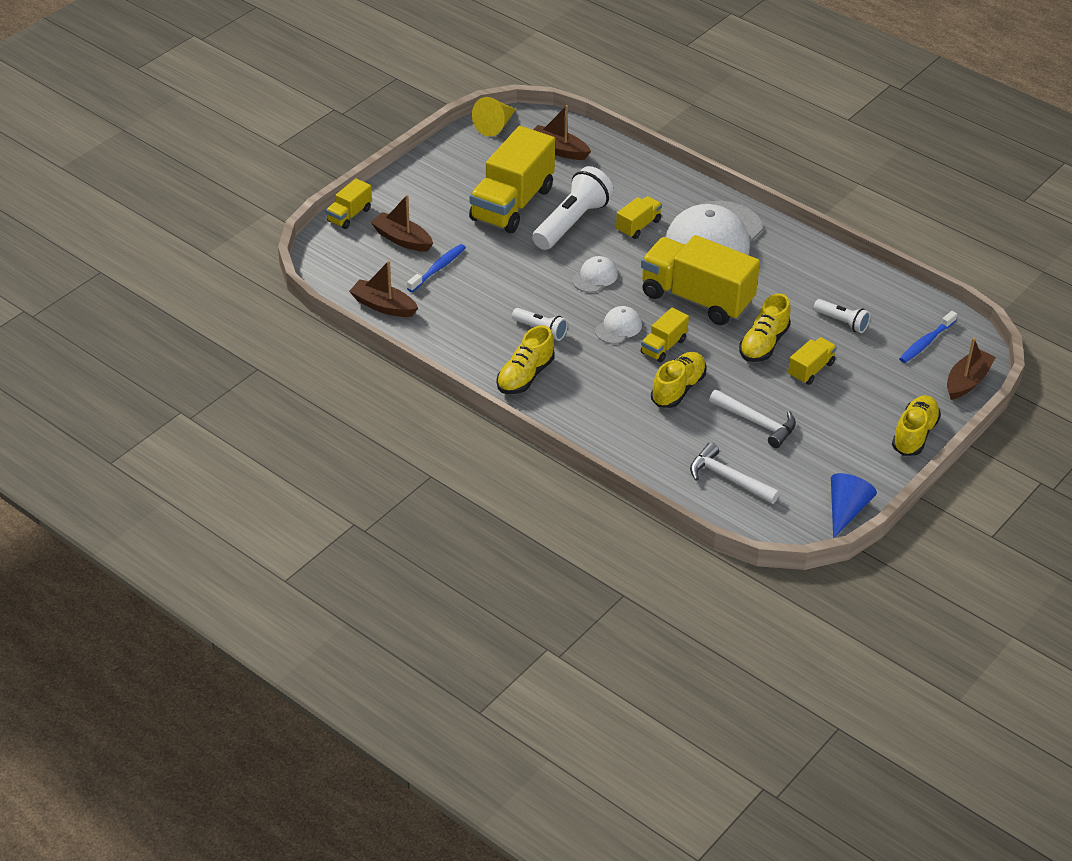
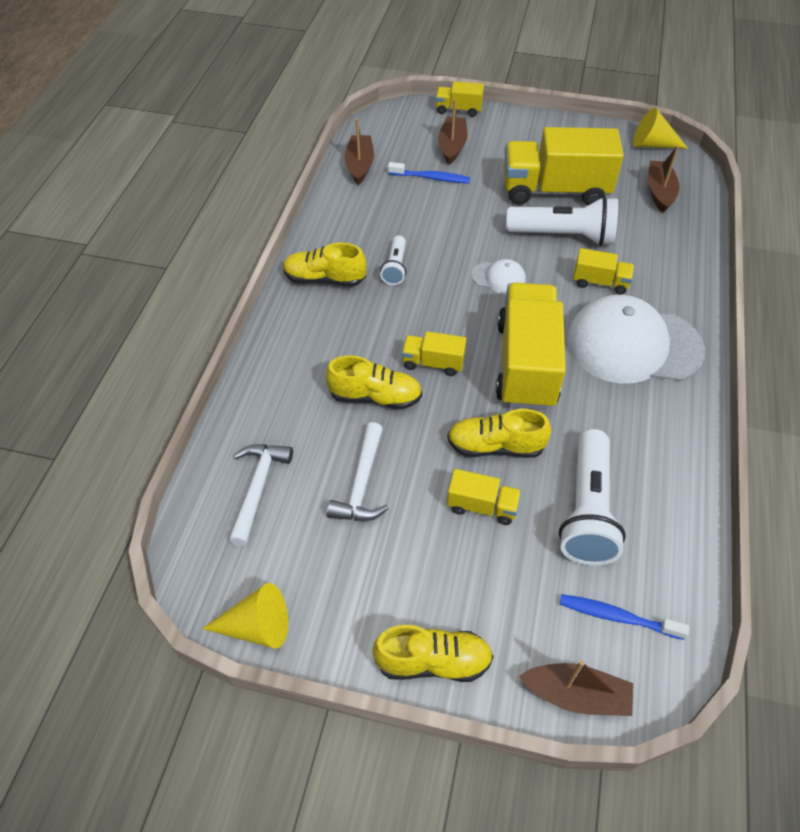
camera: 65 degrees right, 10 degrees up
(618, 327) = (437, 319): white cap -> none
(842, 322) = (587, 510): white flashlight -> white flashlight, size x1.89
(846, 510) = (257, 626): blue cone -> yellow cone

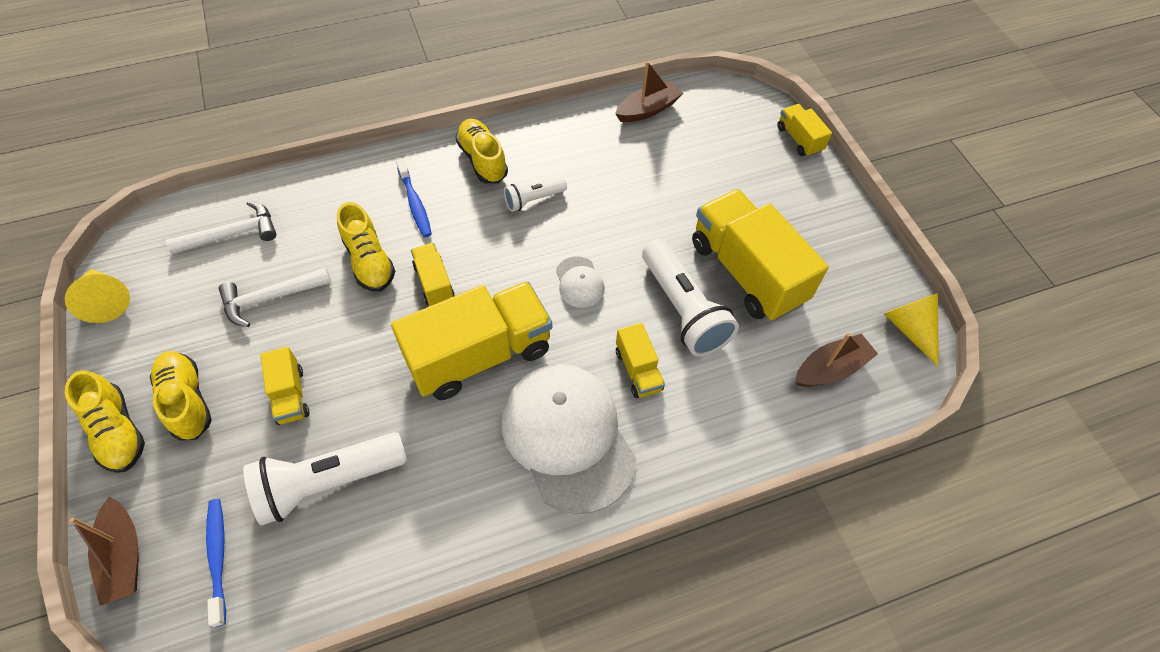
camera: 55 degrees right, 5 degrees up
(431, 178) = (676, 167): blue toothbrush -> blue toothbrush (415, 203)
(452, 146) = (738, 161): brown boat -> none
(495, 446) = (364, 375): yellow shoe -> yellow shoe (187, 401)

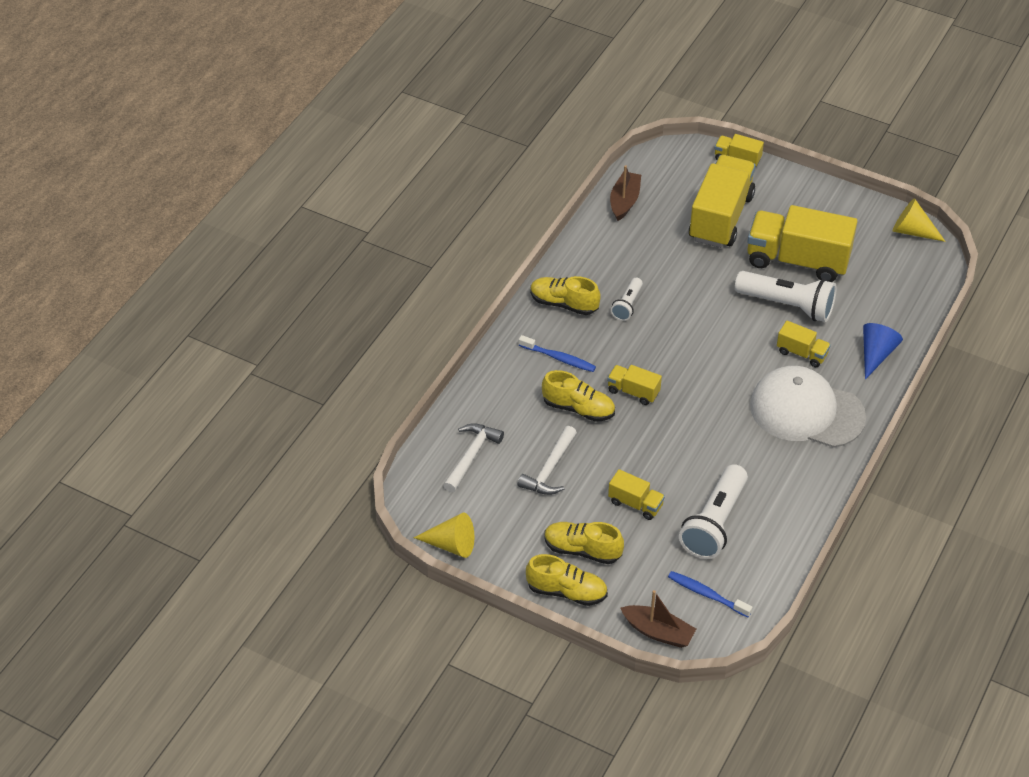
camera: 40 degrees left, 10 degrees down
(479, 355) = (710, 408): yellow truck -> yellow truck (721, 218)
(579, 282) = (714, 332): white cap -> none
(716, 434) = (876, 354): none -> blue cone
(830, 368) = (895, 281): brown boat -> none

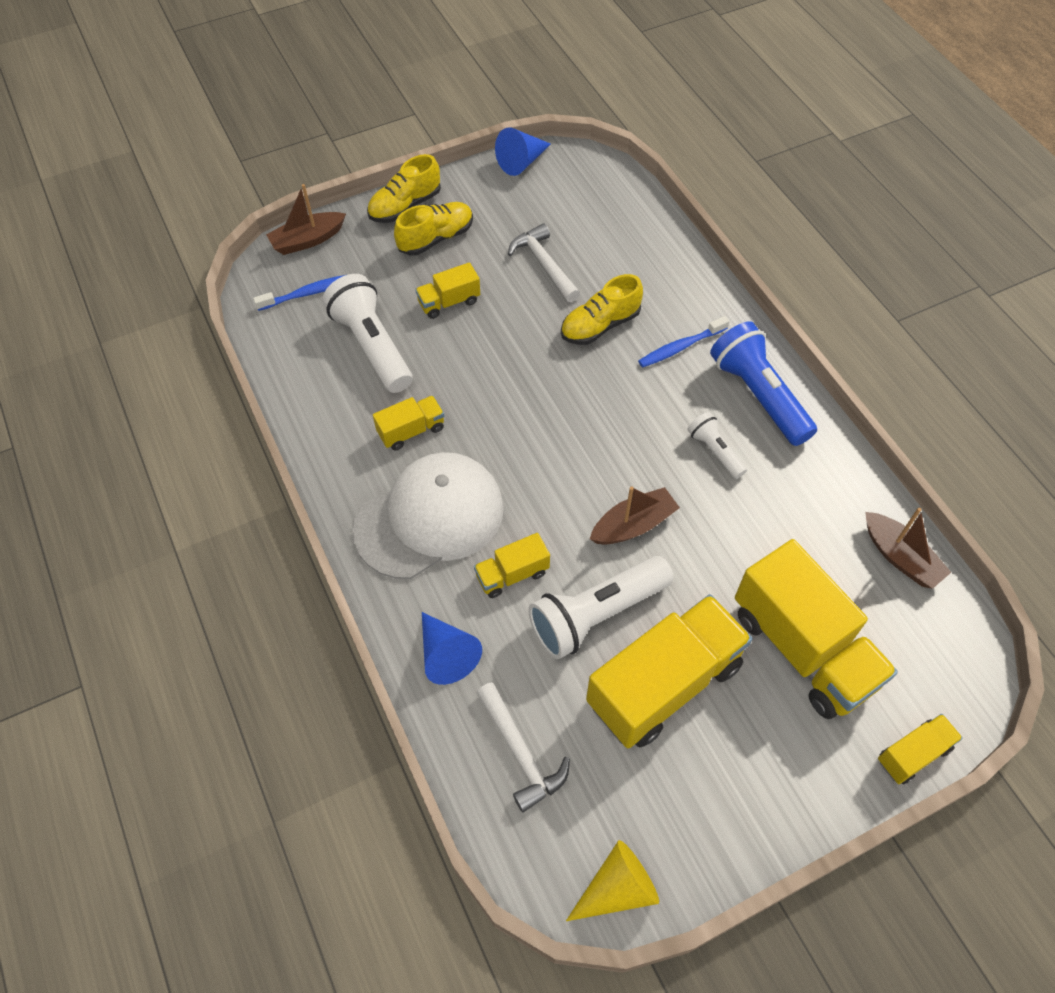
camera: 125 degrees right, 10 degrees up
(451, 544) = (522, 162): yellow cone -> blue cone
(471, 456) = (608, 220): white hammer -> white hammer (521, 753)
(564, 304) = (758, 395): yellow shoe -> blue flashlight
(633, 392) = (585, 381): yellow truck -> yellow truck (411, 431)
(716, 317) = (633, 525): none -> brown boat

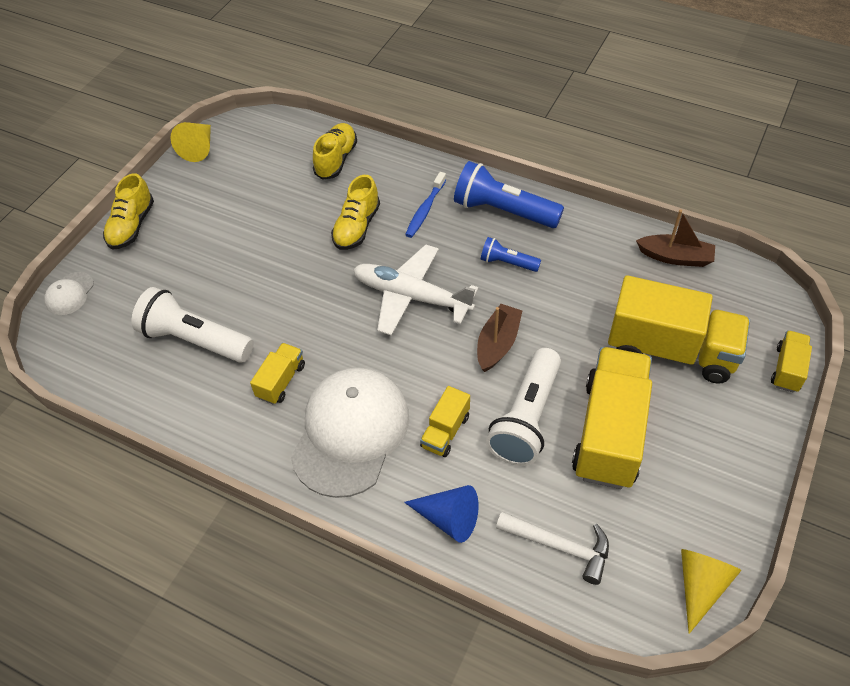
camera: 35 degrees left, 5 degrees down
(307, 240) = (70, 294): brown boat -> white cap
(307, 293) = (105, 333): blue toothbrush -> none
(436, 238) = (178, 235): yellow shoe -> yellow shoe (336, 160)
(449, 302) = (229, 274): yellow truck -> none
(522, 162) = (199, 148): blue cone -> yellow cone
(544, 264) = (279, 209): white hammer -> none
(592, 426) = (412, 297): none -> white plane
(715, 451) = (507, 263): white flashlight -> blue flashlight

